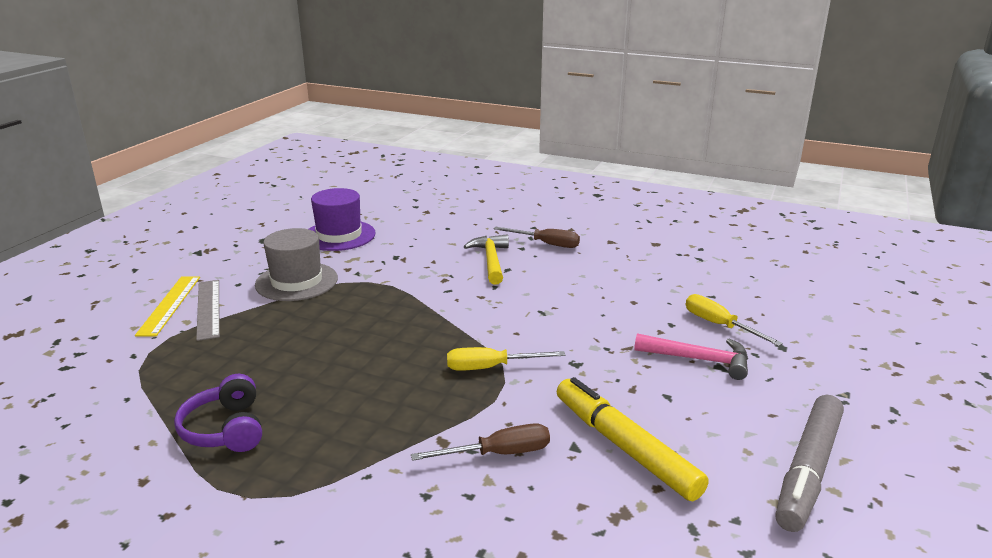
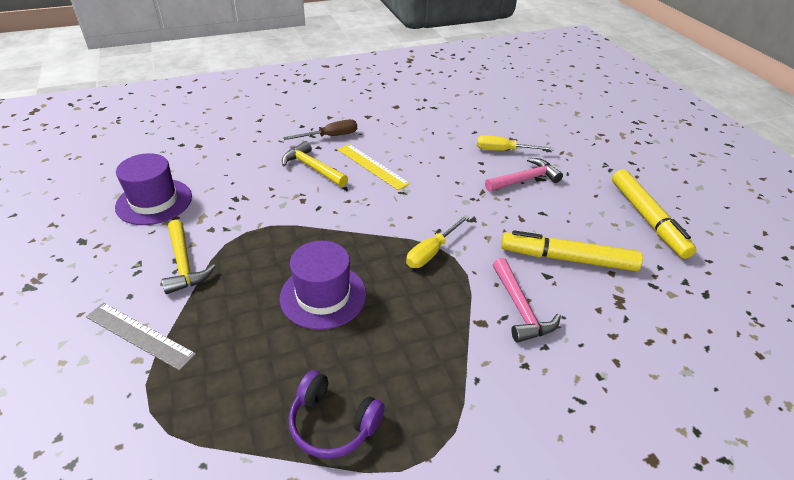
camera: 45 degrees left, 15 degrees up
(169, 305) = (90, 355): yellow ruler -> yellow ruler (372, 166)
(296, 281) = (184, 264): grey hat -> yellow hammer
(351, 349) = (323, 296): none -> purple hat
(498, 454) = (520, 308): brown screwdriver -> pink hammer
(808, 470) = (647, 219): grey marker -> yellow marker

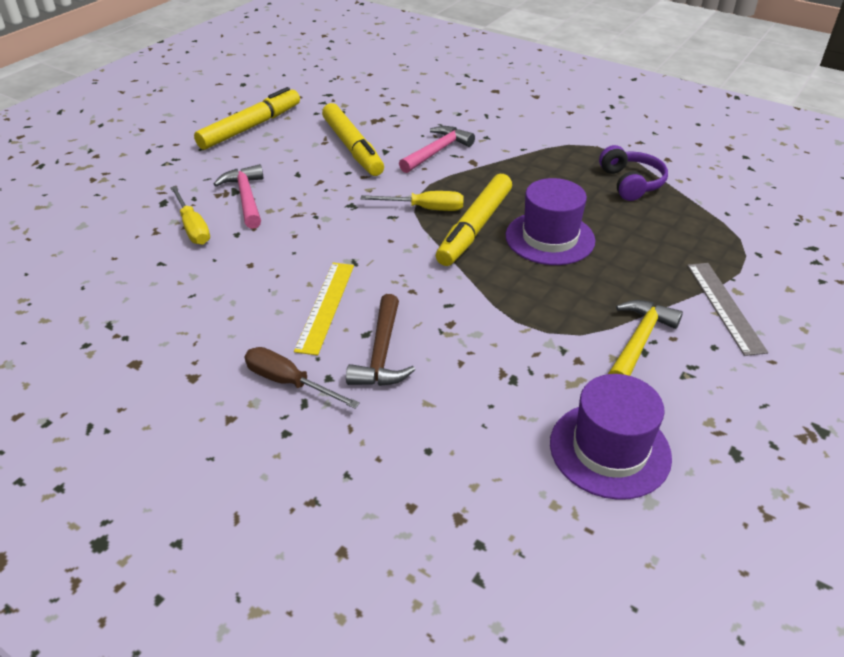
camera: 125 degrees left, 0 degrees up
(312, 168) = (381, 353): yellow hammer -> brown hammer
(380, 263) = (474, 228): none -> yellow marker
(524, 179) = (246, 198): pink hammer -> pink hammer turned 45 degrees clockwise

